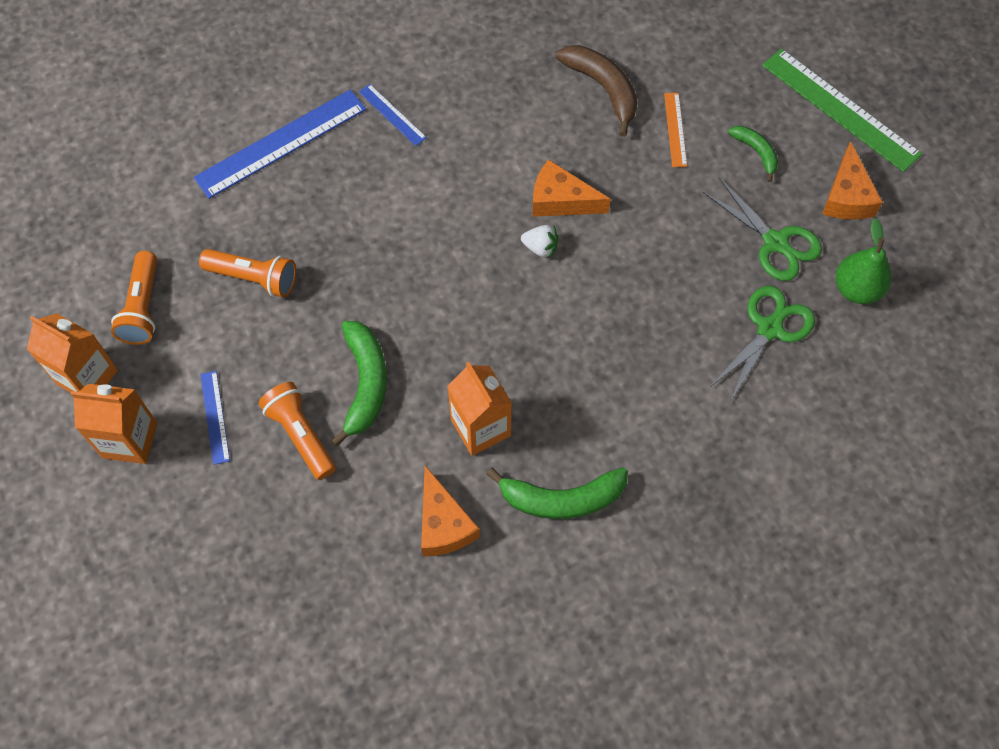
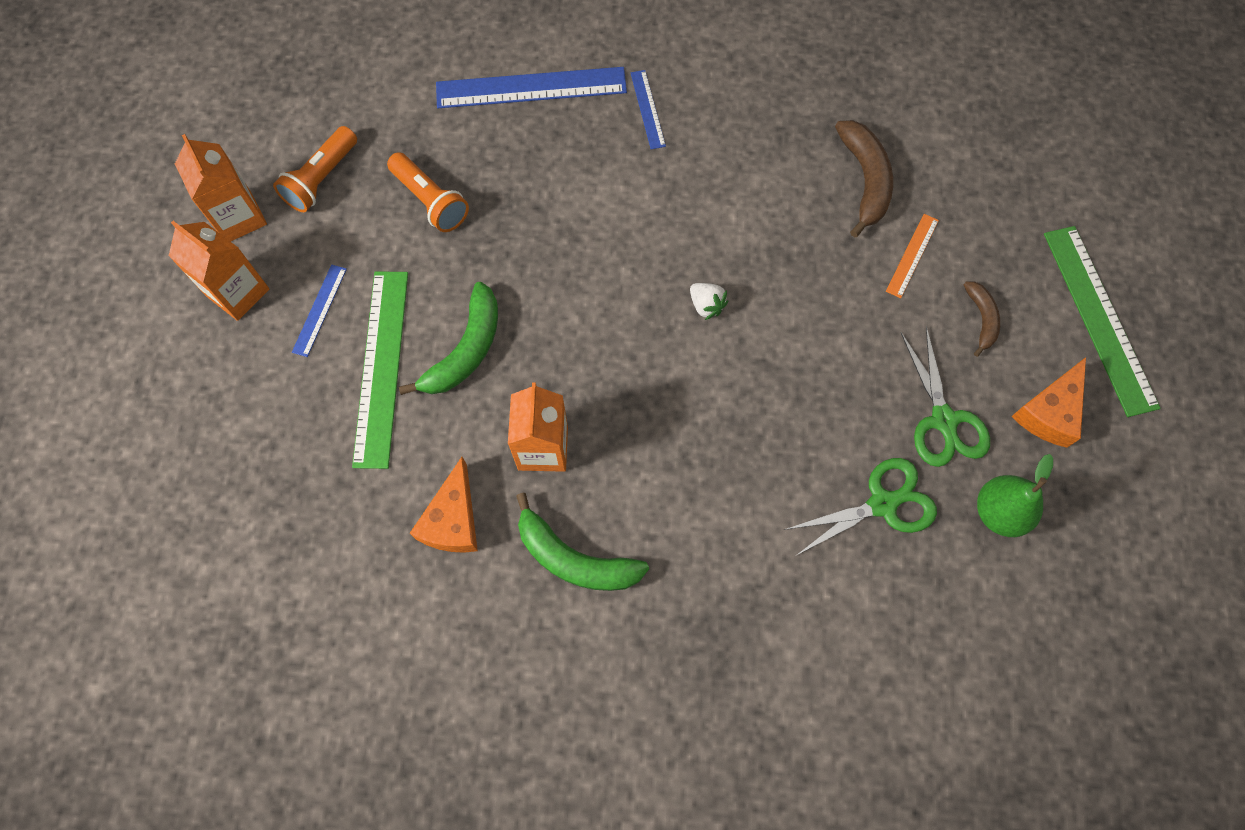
camera: 30 degrees right, 5 degrees up
(300, 435) = (381, 367): orange flashlight -> green ruler
(561, 200) = (754, 269): orange cheese -> none
(756, 152) = (981, 319): green banana -> brown banana

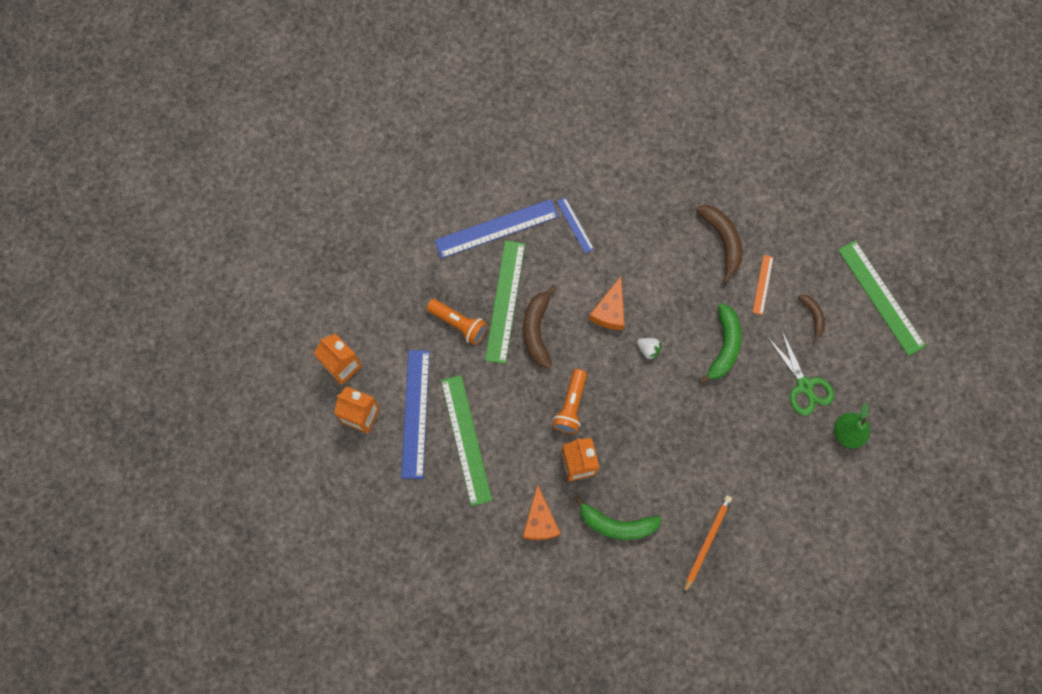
camera: 15 degrees left, 5 degrees up
(320, 310) = (415, 413): blue ruler -> blue ruler, size x2.04
(322, 179) = (385, 326): orange flashlight -> orange flashlight (571, 405)
(466, 350) = (513, 415): green banana -> green banana (724, 346)
(510, 187) = (505, 301): none -> green ruler
(544, 237) = (537, 330): none -> brown banana
(716, 628) = (706, 542): none -> orange pencil
(882, 504) = (781, 445): green scissors -> none
(1049, 412) = (863, 364): orange cheese -> orange cheese (610, 311)

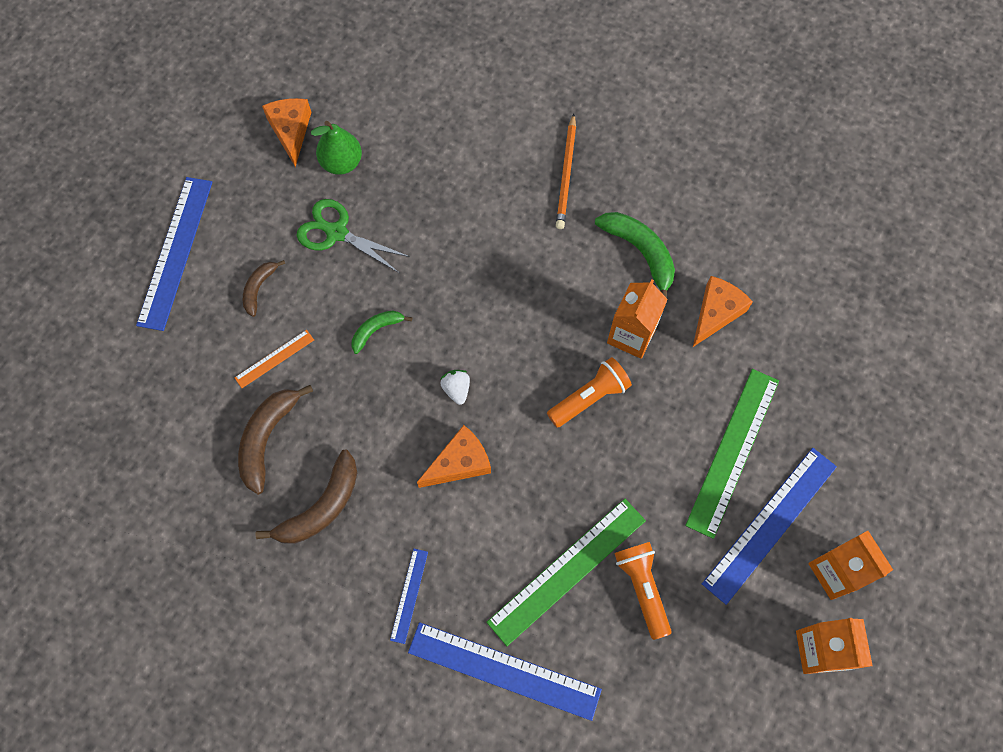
camera: 140 degrees left, 5 degrees down
(537, 330) = (558, 507): brown banana -> brown banana (321, 506)
(706, 542) = (566, 174): orange pencil -> orange pencil turned 60 degrees counterclockwise
(724, 346) = (376, 330): green banana -> green banana, size x0.58
(804, 385) = (337, 233): green scissors -> green scissors turned 75 degrees counterclockwise
(881, 297) = (175, 252): green ruler -> blue ruler
(899, 428) = (291, 131): none -> orange cheese

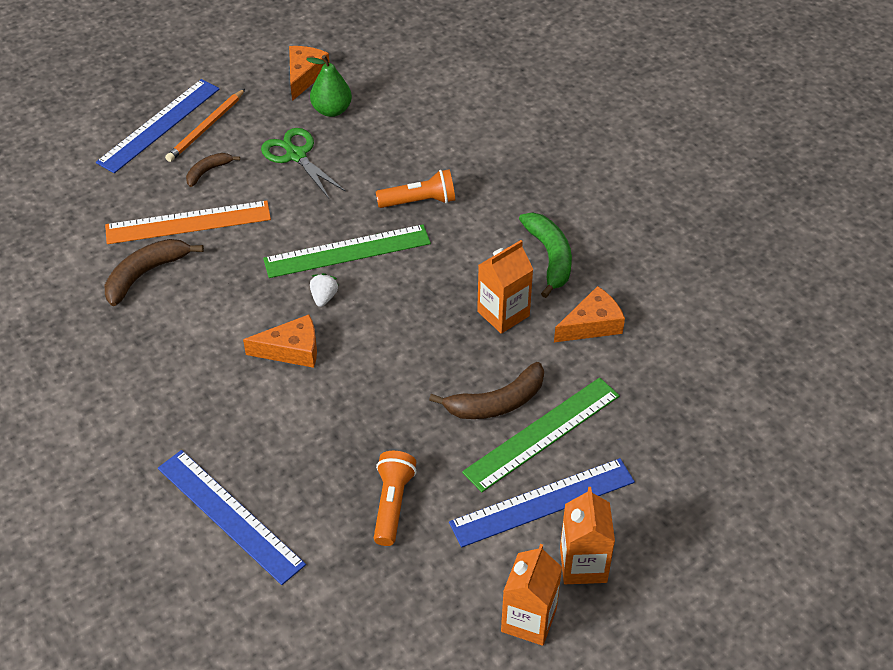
camera: 25 degrees right, 20 degrees down
(274, 358) = (188, 222): orange ruler -> orange ruler, size x2.04
(321, 506) = (157, 337): brown banana -> brown banana (496, 402)
(376, 330) = (284, 232): green banana -> none
(409, 595) = (186, 428): blue ruler -> none
(566, 174) = (519, 180): orange pencil -> orange pencil (206, 128)
(567, 570) = (333, 464): green ruler -> green ruler (347, 251)
(589, 397) = (436, 345): orange flashlight -> orange flashlight (419, 201)

